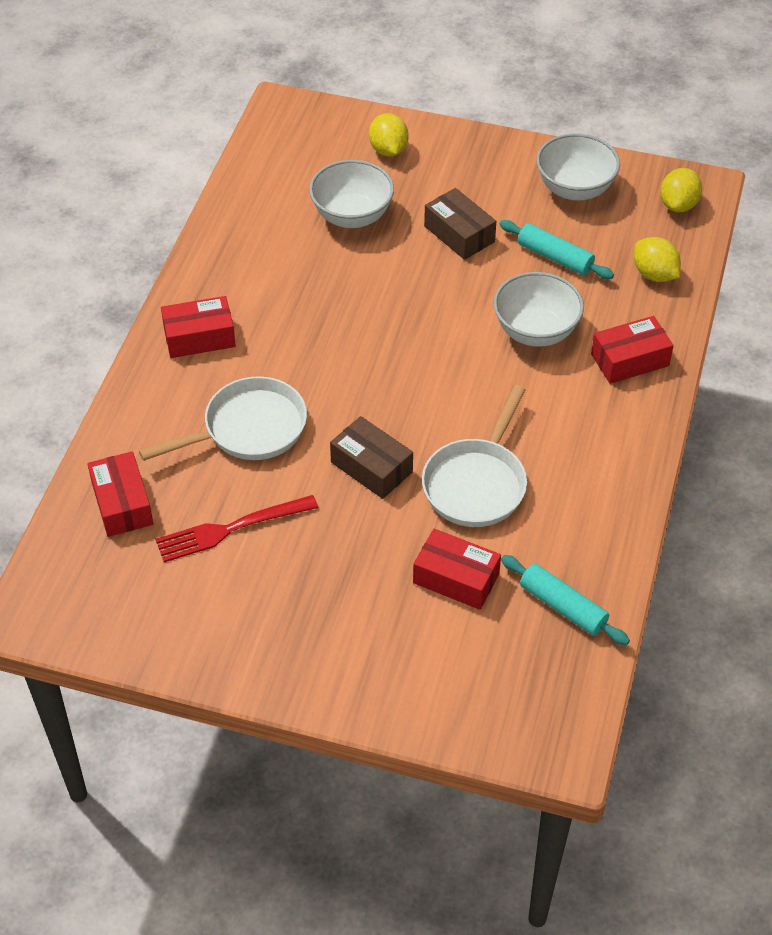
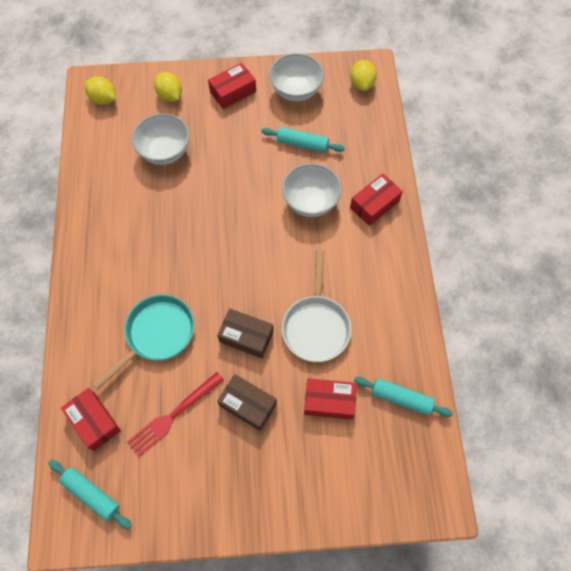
camera: 20 degrees left, 15 degrees up
(84, 585) = (92, 494): none -> turquoise rolling pin
(199, 337) = (99, 275): red box -> red box (233, 92)
(248, 429) = (157, 334): white pan -> turquoise pan
(459, 234) = (237, 145): brown box -> brown box (248, 405)
(654, 274) = (366, 138): yellow lemon -> yellow lemon (103, 99)

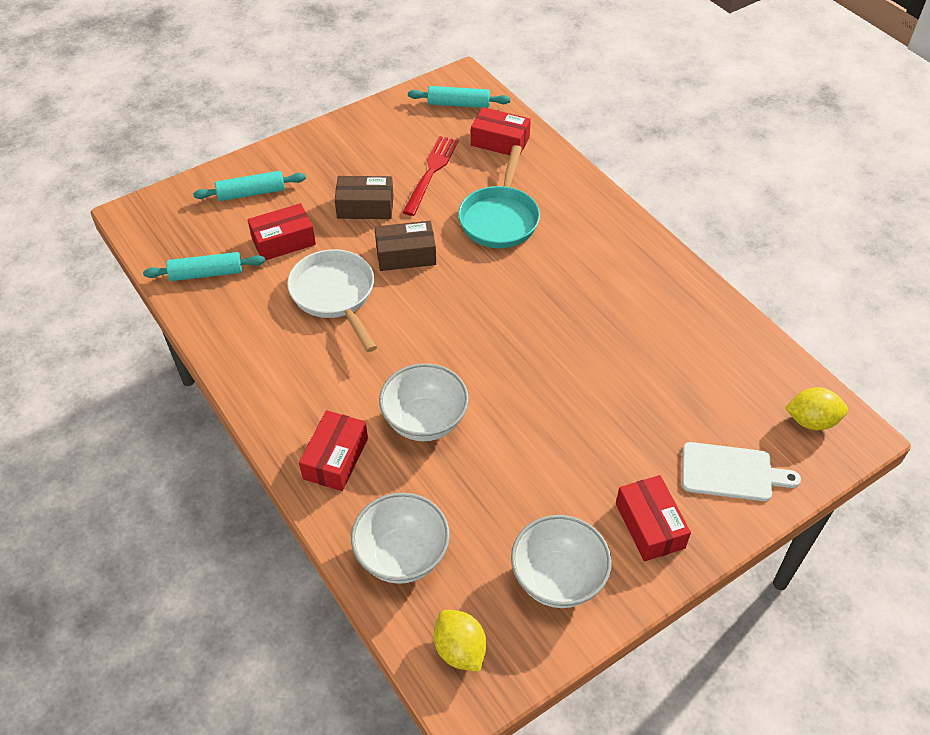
camera: 150 degrees right, 15 degrees down
(165, 152) = (662, 393): white bowl -> white bowl (402, 556)
(170, 95) = (731, 472): yellow lemon -> white cutting board
(233, 92) = (650, 525): red box -> red box turned 45 degrees counterclockwise
(302, 144) = (488, 495): turquoise rolling pin -> turquoise rolling pin (251, 193)

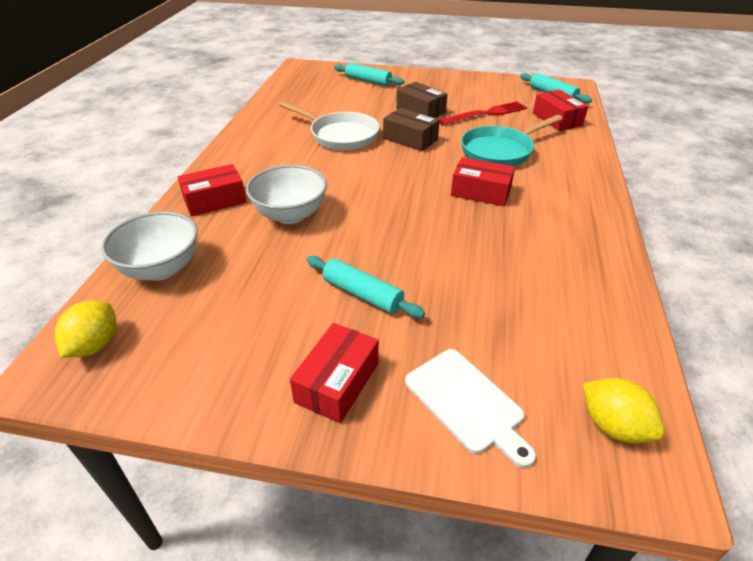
camera: 45 degrees right, 10 degrees down
(206, 273) = (293, 98): turquoise rolling pin -> turquoise rolling pin (362, 294)
(283, 241) = (352, 104): red box -> red box (481, 192)
(335, 295) = (340, 135): white pan -> white pan turned 105 degrees clockwise
(558, 579) = (218, 359): white bowl -> none

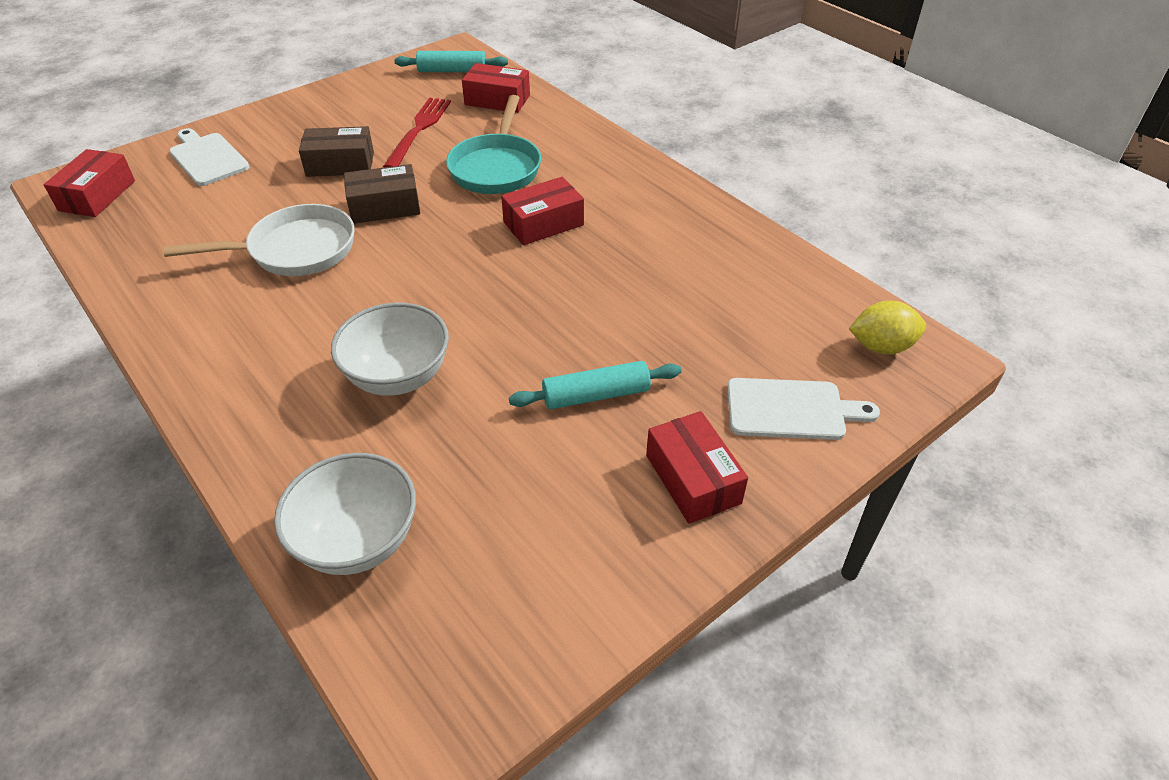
camera: 50 degrees left, 5 degrees up
(95, 345) = (434, 663): yellow lemon -> none
(215, 200) = (277, 427): red box -> red box (97, 195)
(368, 81) = (207, 158): turquoise rolling pin -> white cutting board

